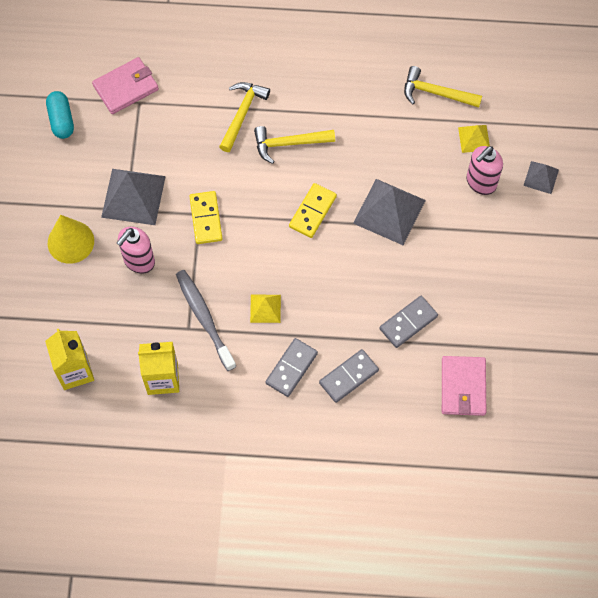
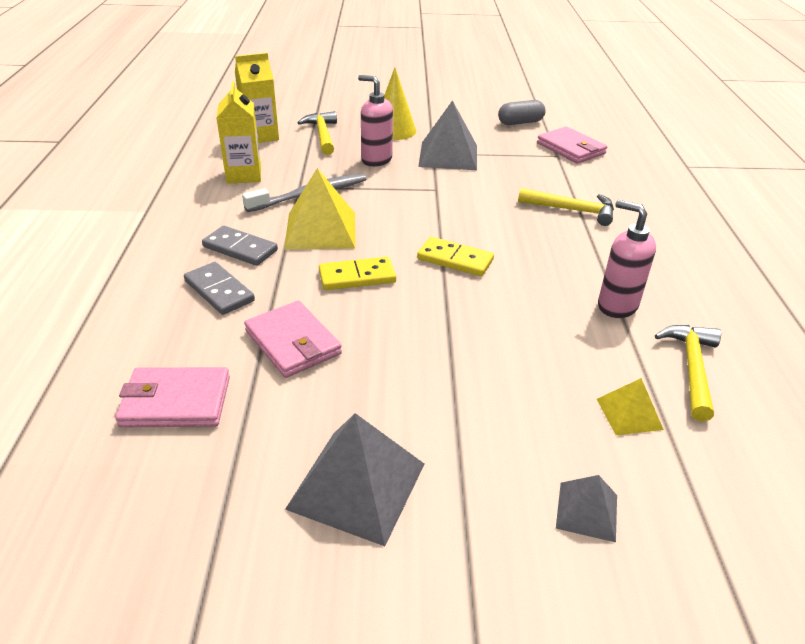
camera: 85 degrees right, 30 degrees down
(61, 120) = (520, 122): turquoise capsule -> grey capsule
(206, 218) = (431, 192): yellow domino -> yellow domino (357, 277)
(265, 308) = (320, 230): yellow pyramid -> yellow pyramid, size x1.88
(289, 143) = (545, 241): yellow hammer -> yellow hammer (322, 135)
(389, 211) = (470, 323): grey pyramid -> grey pyramid (357, 486)
(408, 322) = (293, 343): grey domino -> pink wallet
(480, 182) = (548, 422): pink soap dispenser -> pink soap dispenser (616, 306)

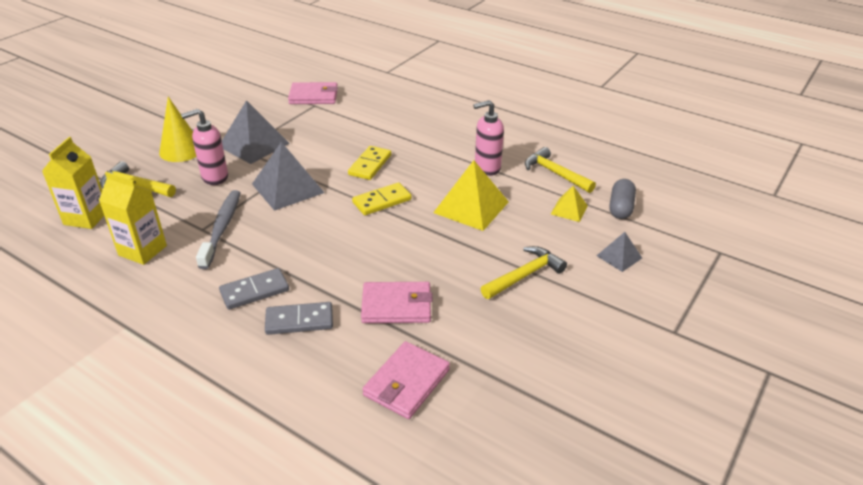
camera: 55 degrees left, 0 degrees up
(320, 230) = (278, 242): yellow pyramid -> yellow pyramid (471, 207)
(357, 277) = (355, 249): yellow domino -> yellow domino (370, 165)
(357, 486) = (545, 328): grey pyramid -> grey pyramid (288, 188)
(520, 122) = (252, 96): grey capsule -> grey capsule (620, 208)
(572, 210) = (382, 133): yellow hammer -> yellow hammer (524, 275)

